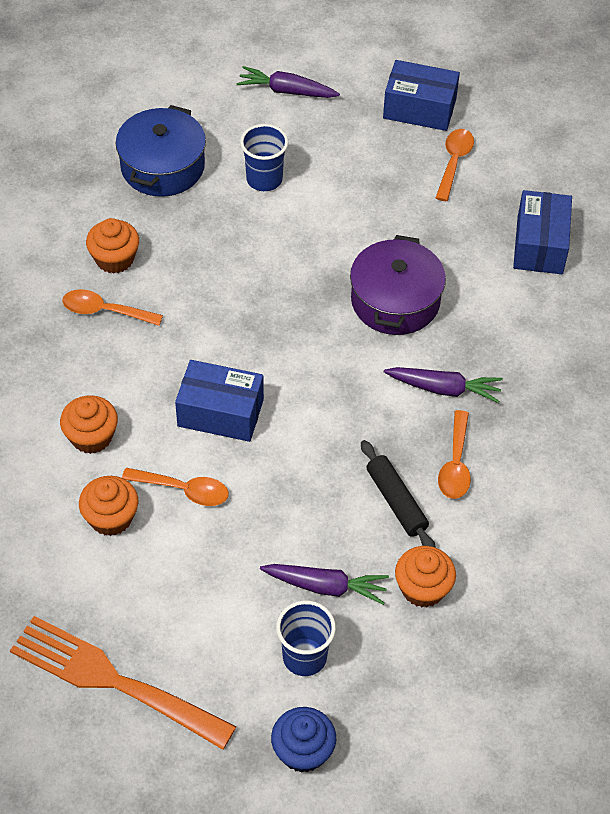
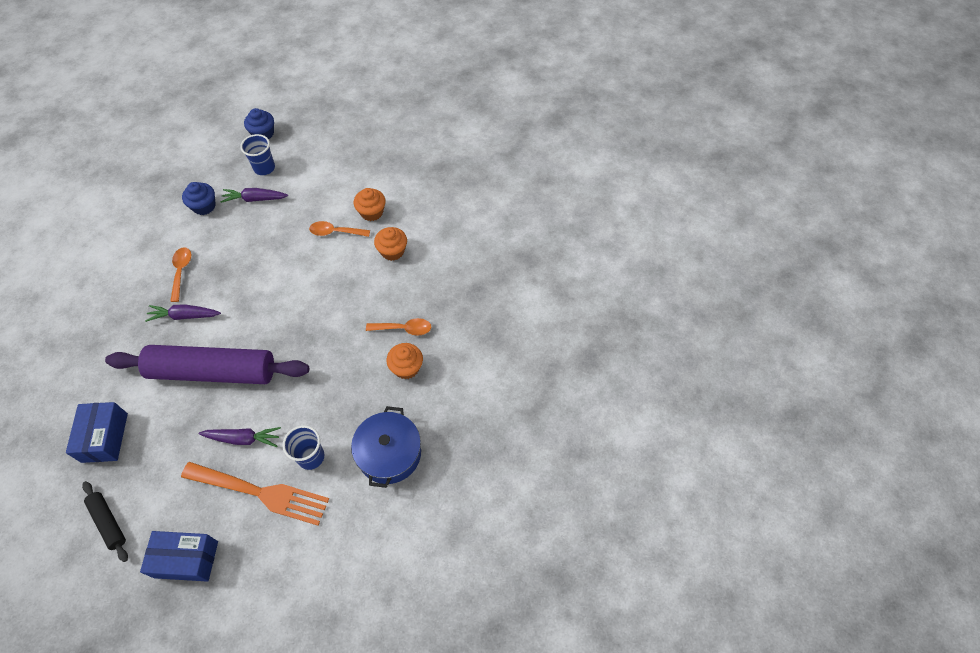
camera: 170 degrees right, 5 degrees up
(112, 681) = (355, 145): orange fork -> orange fork (261, 493)
(220, 412) = (321, 277): blue box -> none
(286, 91) = (301, 555): purple carrot -> purple carrot (243, 438)
(395, 301) = (213, 371): purple pot -> purple rolling pin
(396, 501) = (217, 246): black rolling pin -> black rolling pin (108, 522)
(423, 588) = (204, 206): orange cupcake -> blue cupcake
(454, 162) = (162, 505): orange spoon -> none

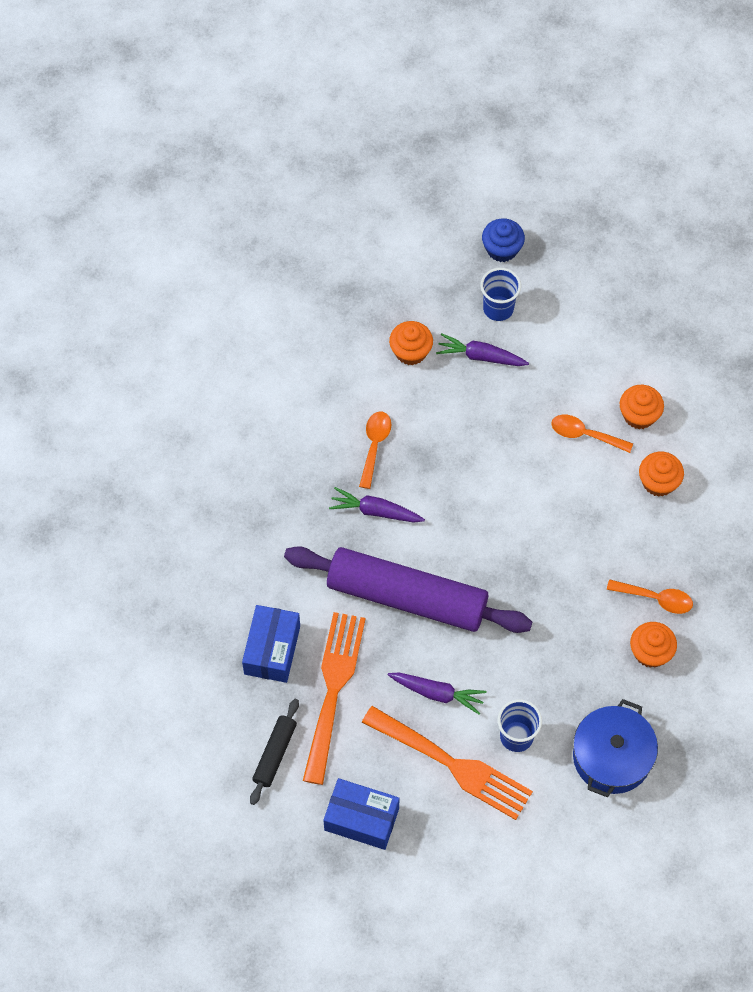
camera: 15 degrees right, 5 degrees up
(108, 522) = (275, 754): black rolling pin -> black rolling pin turned 45 degrees clockwise
(157, 456) = (333, 689): none -> orange fork
(204, 206) = (410, 351): blue cupcake -> orange cupcake

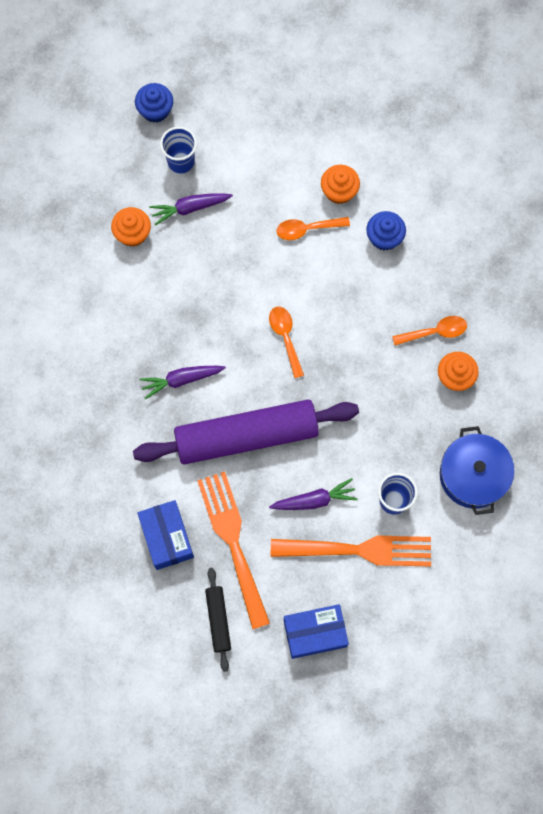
camera: 30 degrees left, 10 degrees up
(374, 445) = (149, 326): orange spoon -> orange spoon (285, 337)
(658, 482) = (384, 237): orange cupcake -> blue cupcake

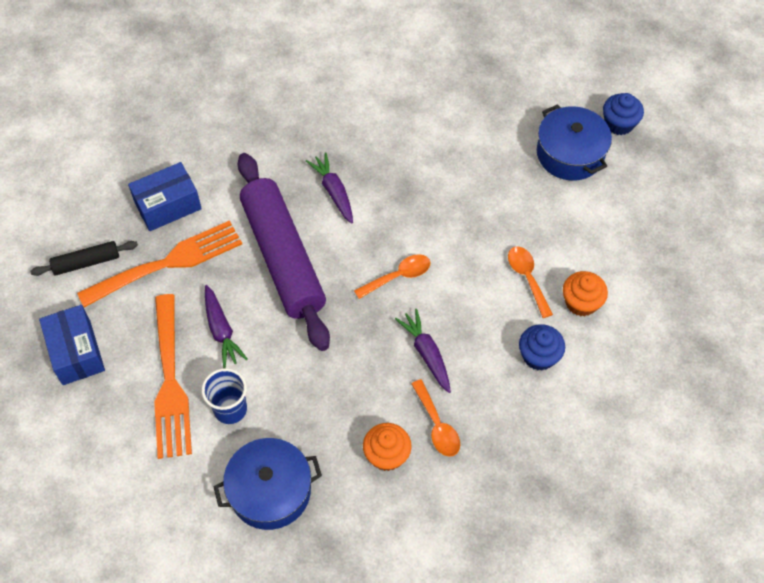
camera: 80 degrees right, 15 degrees down
(133, 233) = (479, 127): orange cupcake -> none
(181, 161) = (570, 154): blue cup -> blue pot
(190, 208) = (520, 169): purple carrot -> purple carrot (426, 353)

